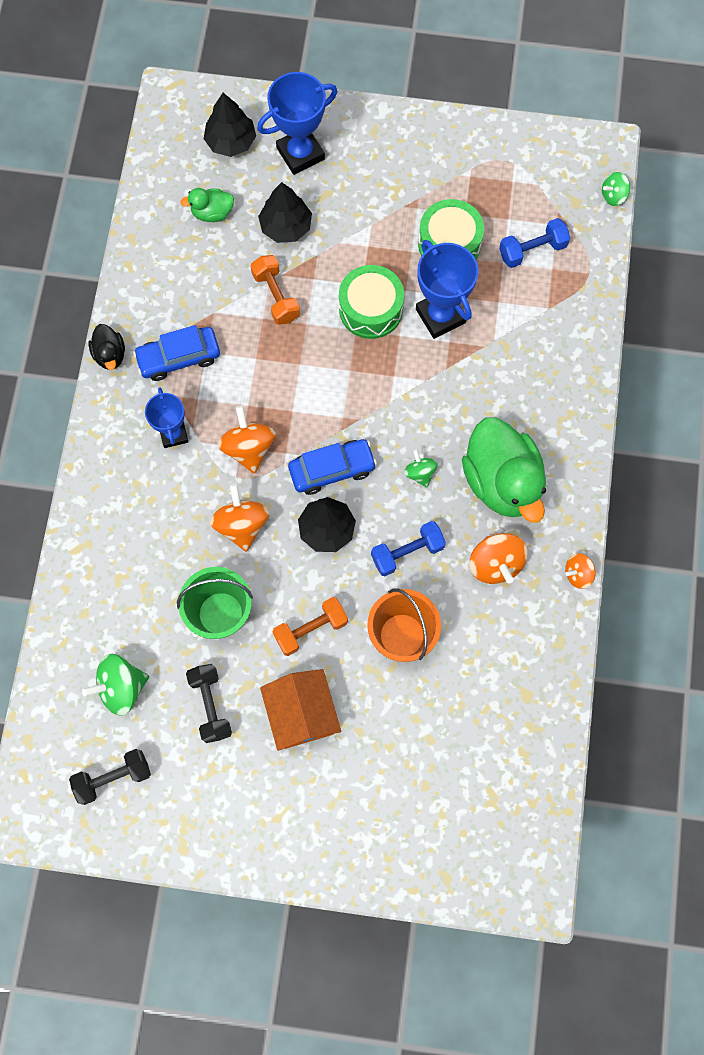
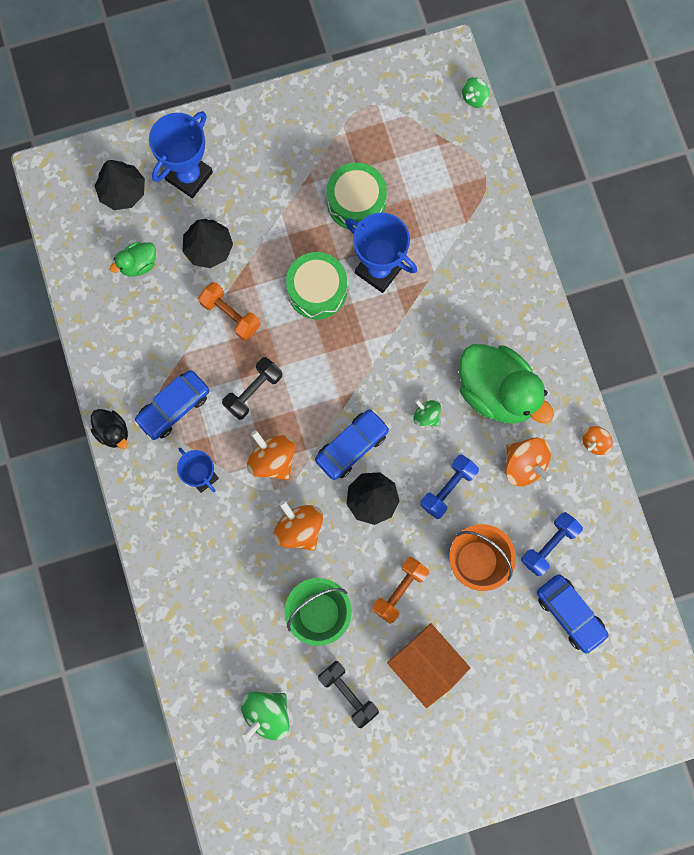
camera: 25 degrees left, 5 degrees up
(113, 778) = (297, 792): black dumbbell -> black dumbbell (253, 391)
(471, 732) = (570, 614): none -> blue car
(532, 250) = (429, 177): blue dumbbell -> blue dumbbell (549, 545)

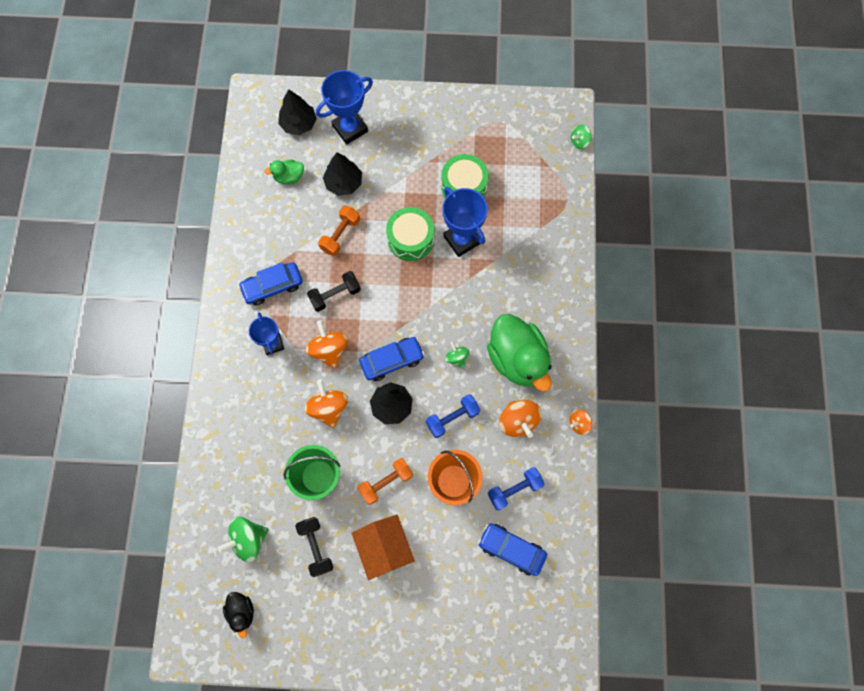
camera: 20 degrees right, 5 degrees down
(112, 432) = (221, 288): black duck -> black duck (242, 611)
(230, 315) = (340, 235): orange dumbbell -> orange dumbbell turned 60 degrees clockwise
(570, 614) = (511, 549): blue car -> blue car turned 135 degrees clockwise

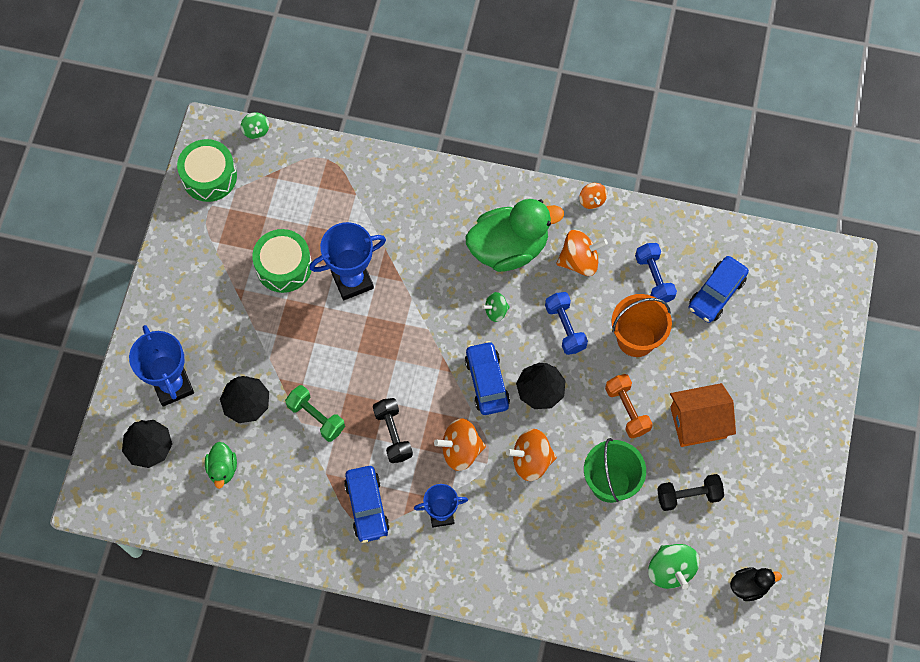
camera: 80 degrees left, 5 degrees down
(340, 235) = (316, 417): orange dumbbell -> green dumbbell
(410, 239) = (339, 337): green drum -> green drum (209, 177)

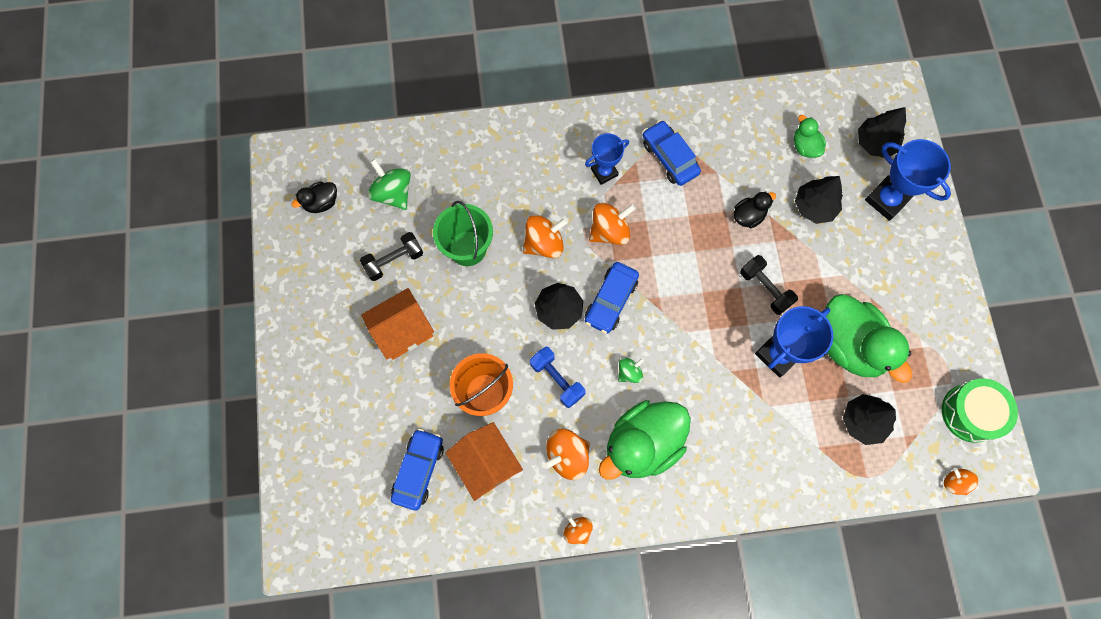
camera: 160 degrees right, 5 degrees up
(256, 131) = (954, 482): green spinning top -> orange spinning top
(284, 266) = (849, 345): green drum -> green duck
(306, 201) = (863, 421): none -> black tree
(316, 417) = (748, 216): green dumbbell -> black duck
(393, 434) = (674, 224): black dumbbell -> black dumbbell (765, 288)
(486, 382) = (611, 300): blue car -> blue car turned 60 degrees clockwise
(627, 410) = (472, 319): orange dumbbell -> none
(654, 278) = (486, 463): blue dumbbell -> orange house

